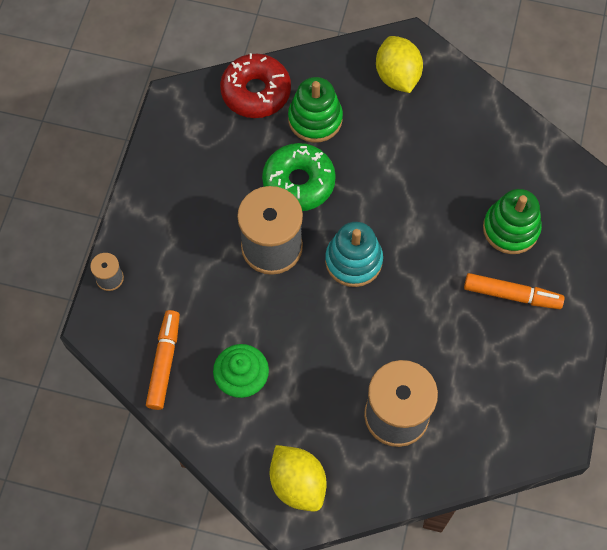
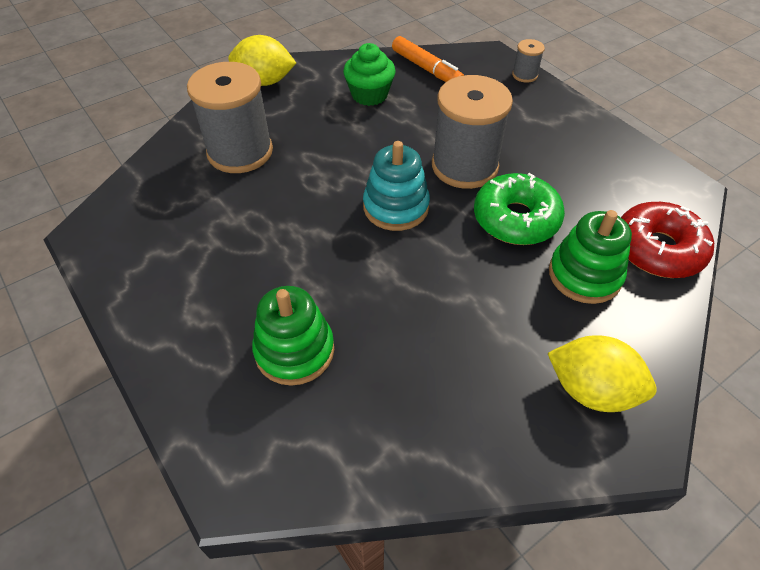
camera: 130 degrees right, 15 degrees down
(511, 295) = (232, 296): orange marker -> none

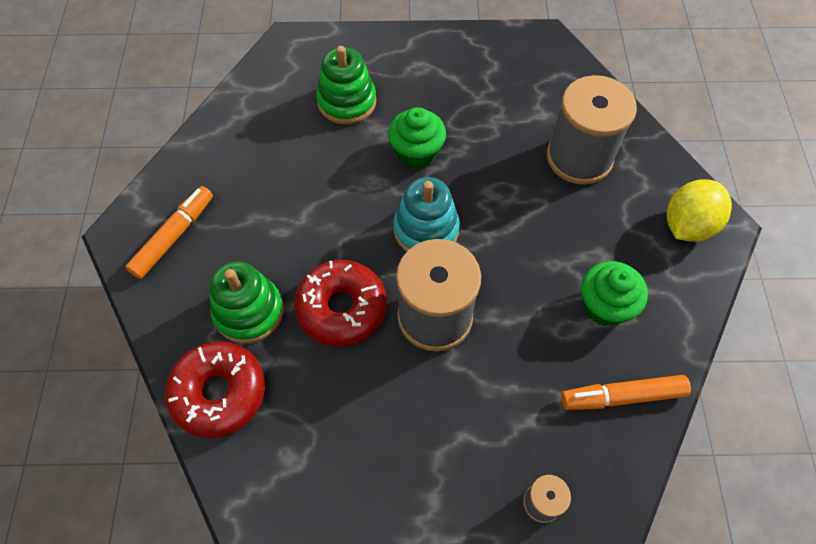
camera: 125 degrees right, 10 degrees up
(318, 255) = (416, 152): none -> green cupcake
(516, 219) = (342, 308): green donut -> red donut
(591, 390) = (173, 236): yellow lemon -> orange marker

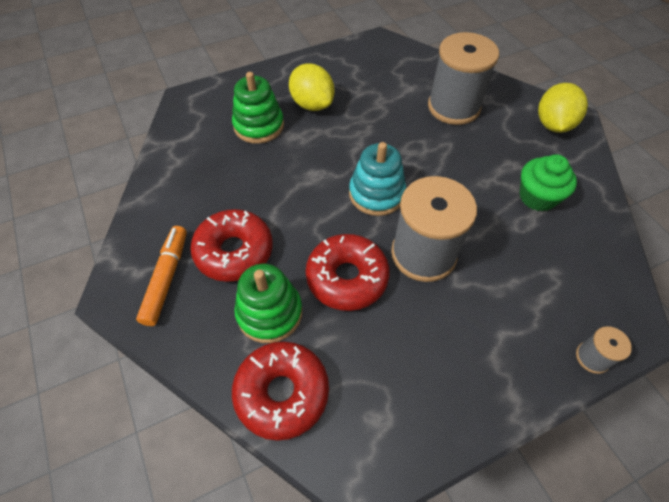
camera: 25 degrees left, 5 degrees down
(249, 235) = (234, 251): none -> red donut
(416, 152) = (335, 142): green cupcake -> none
(418, 96) = (312, 104): none -> yellow lemon
(622, 396) = (592, 254): orange marker -> none

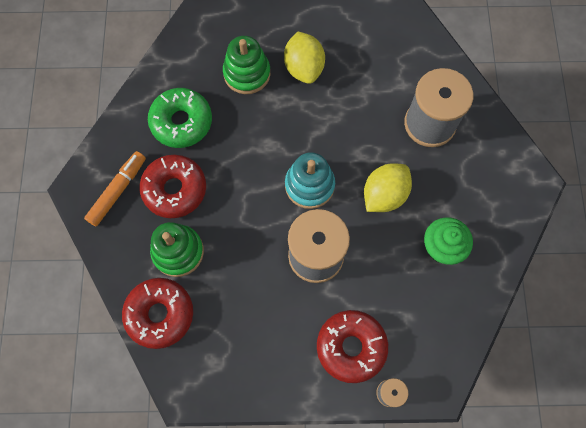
camera: 25 degrees right, 15 degrees up
(211, 187) = (181, 122): none -> green donut
(347, 278) = (247, 249): red donut -> red donut (351, 347)
(553, 125) = (509, 181): yellow lemon -> yellow lemon (384, 195)

